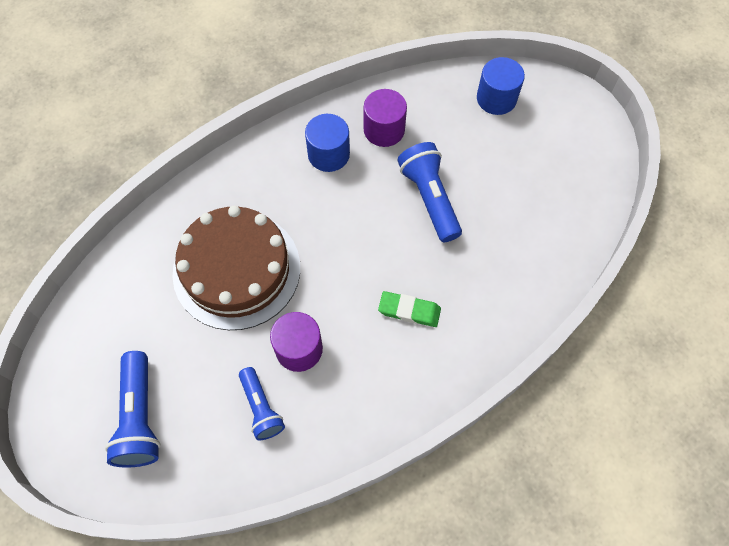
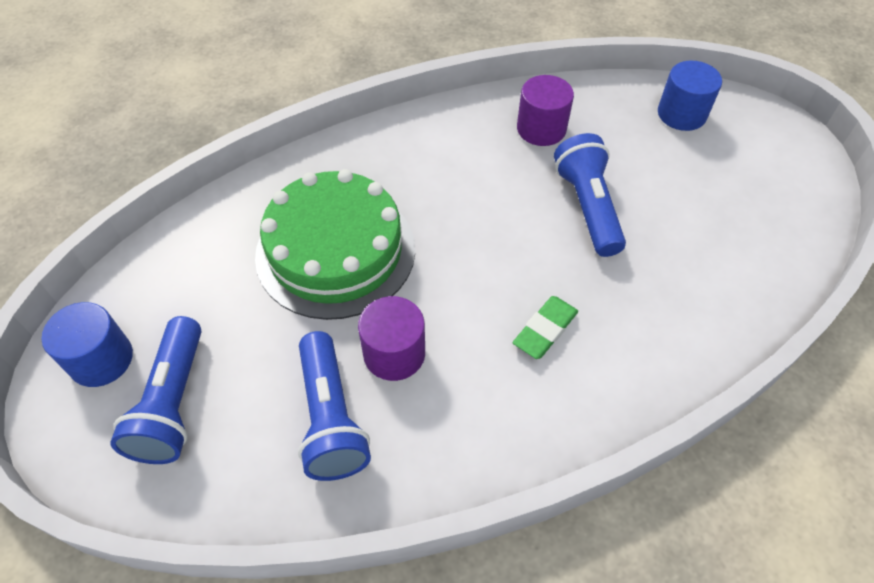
camera: 10 degrees right, 10 degrees down
(236, 270) = (335, 251): brown cake -> green cake
(261, 408) = (330, 418): blue flashlight -> blue flashlight, size x1.53
(328, 154) = (471, 145): blue cylinder -> blue cylinder (101, 359)
(409, 311) = (545, 330): green eraser -> green eraser turned 75 degrees counterclockwise

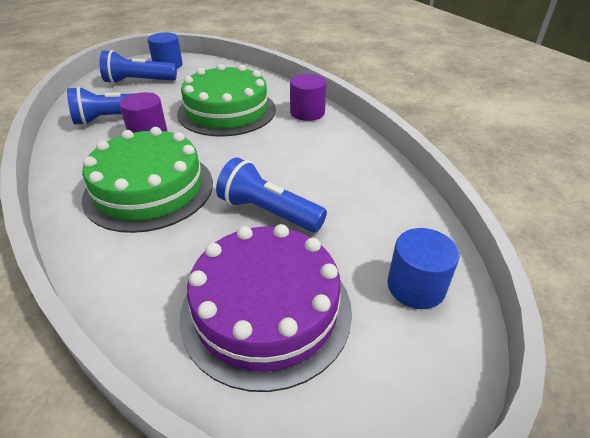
camera: 85 degrees right, 15 degrees down
(541, 129) = (358, 187): purple cylinder -> purple cylinder (307, 112)
(545, 330) = (149, 189): green eraser -> green cake
(588, 207) = (268, 212): blue flashlight -> blue flashlight turned 135 degrees counterclockwise
(723, 213) = (266, 310): none -> purple cake

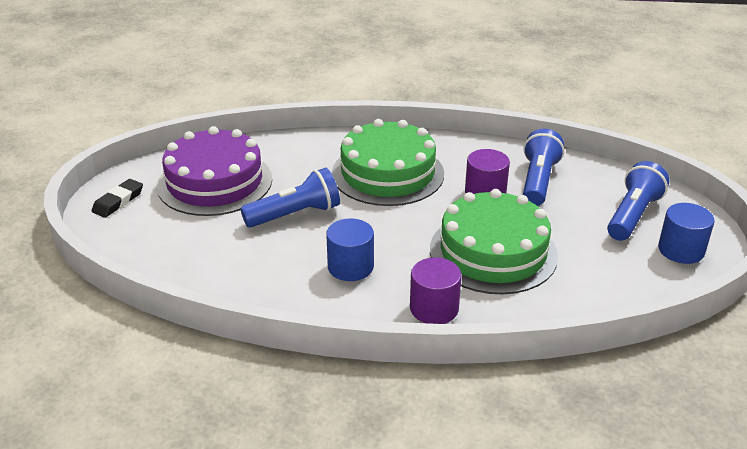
camera: 125 degrees right, 5 degrees down
(397, 386) = (118, 201): none -> black eraser
(416, 286) = (151, 242): blue cylinder -> blue cylinder (350, 267)

